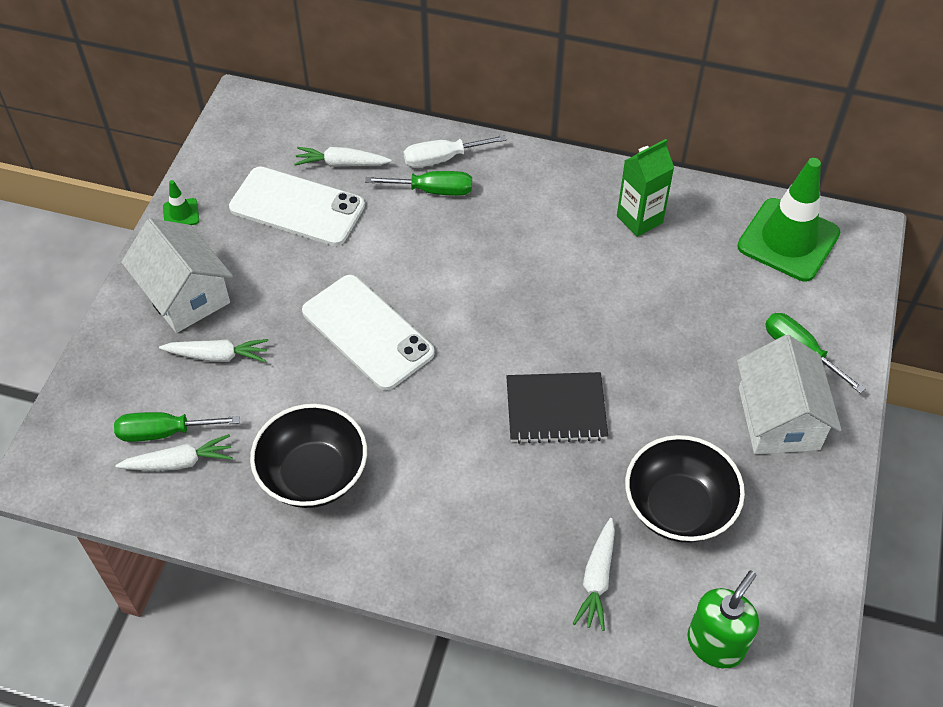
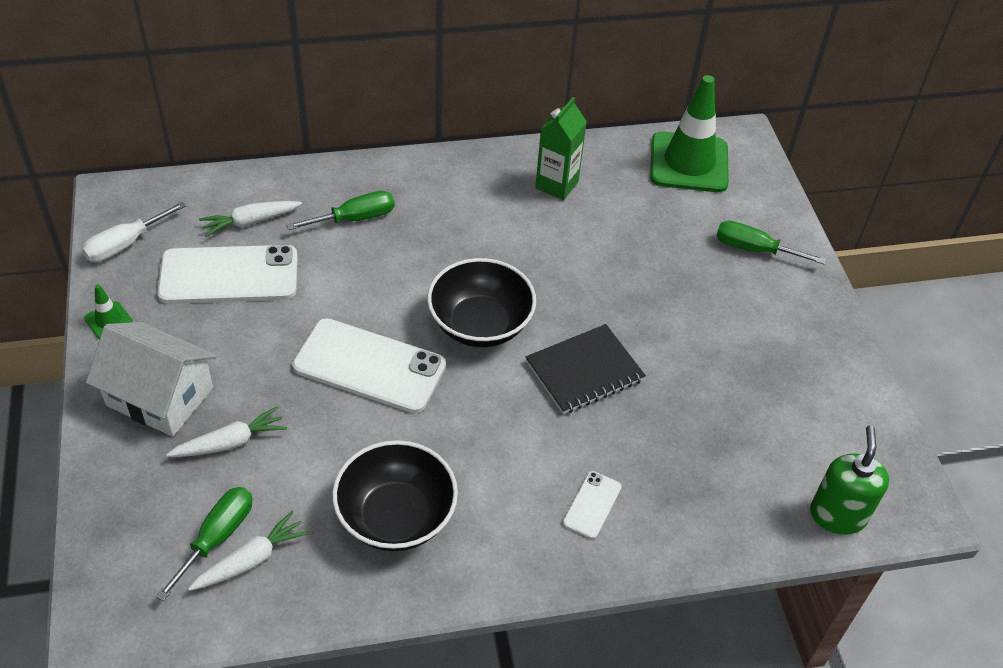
camera: 30 degrees left, 5 degrees down
(164, 432) = (217, 537): green screwdriver -> green screwdriver turned 150 degrees clockwise
(442, 159) = (346, 188): white screwdriver -> white screwdriver (125, 244)
(487, 535) = (592, 505): none -> white phone
(597, 578) = (709, 502): white carrot -> none
(678, 507) = (737, 414): black bowl -> black bowl (480, 324)
(778, 418) = (771, 309): white house -> none

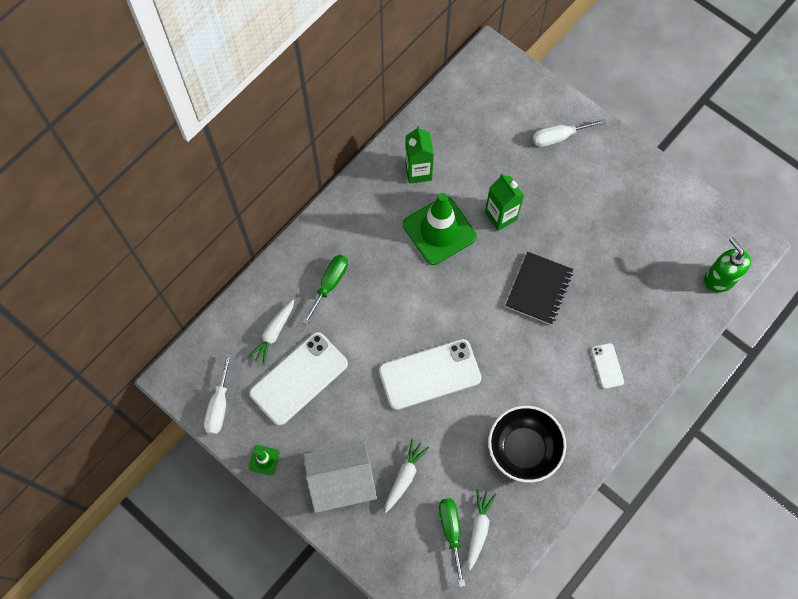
camera: 35 degrees left, 20 degrees up
(480, 324) = (462, 302): black bowl -> none
(610, 277) = (501, 216): none -> green carton
(689, 163) = (476, 98): green traffic cone -> green traffic cone (439, 230)
(754, 249) = (559, 137): green screwdriver -> white screwdriver

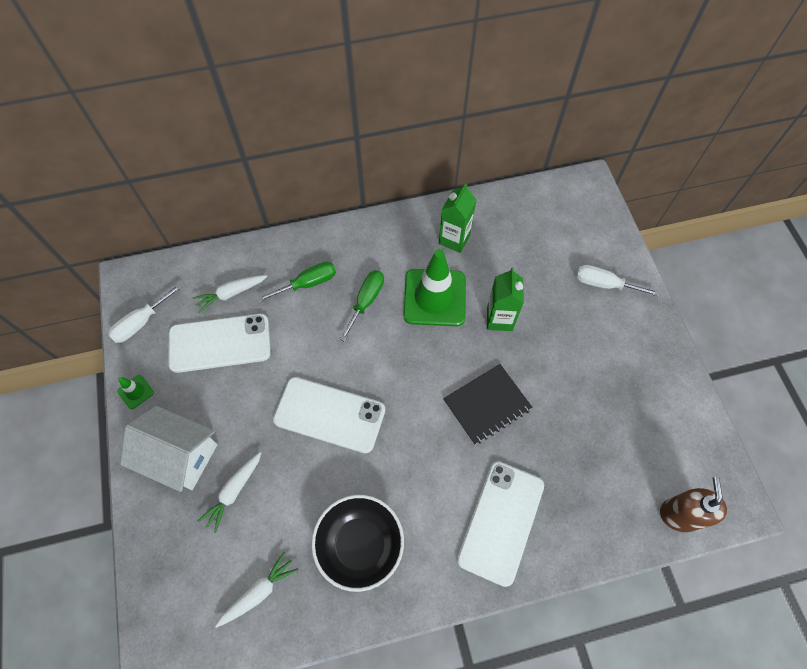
camera: 35 degrees right, 5 degrees down
(404, 477) = (234, 491): white carrot -> white carrot turned 150 degrees clockwise
(451, 531) = (232, 575): green screwdriver -> green screwdriver (366, 301)
(607, 366) = (501, 522): white phone -> white phone, size x2.15
(719, 279) = (679, 514): green soap dispenser -> brown soap dispenser

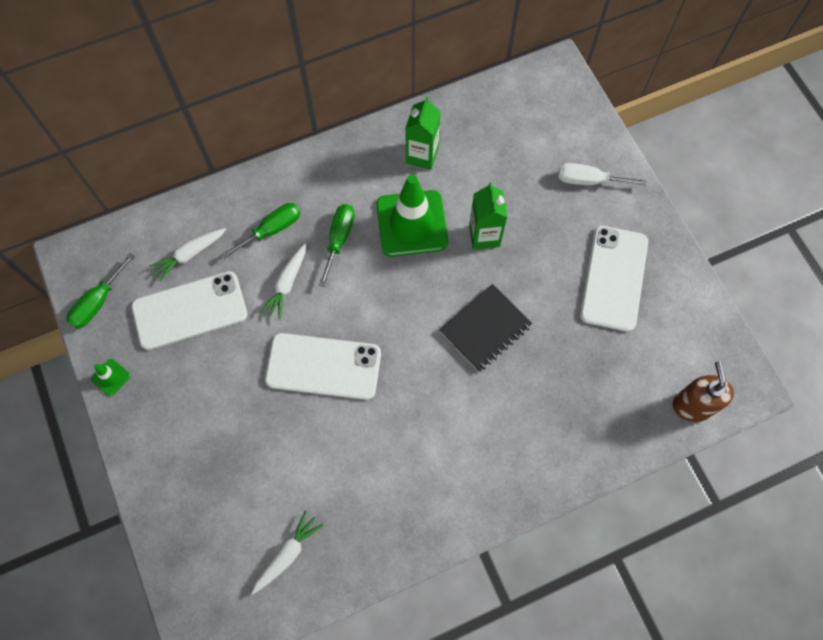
camera: 10 degrees left, 5 degrees up
(141, 322) = (98, 302): white screwdriver -> green screwdriver
(179, 455) = (174, 435): white house -> none
(234, 491) = (240, 461): white carrot -> white carrot (287, 283)
(360, 545) = (380, 491): black bowl -> none
(501, 522) = (517, 443): white phone -> white phone (614, 278)

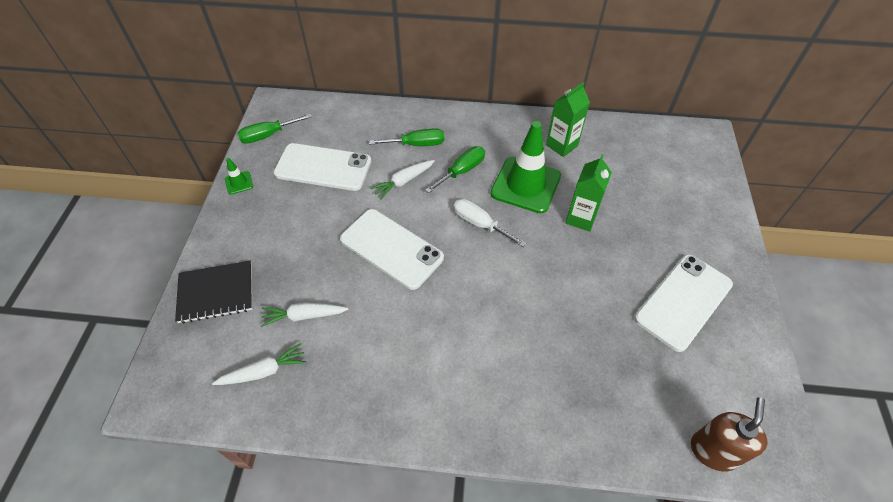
camera: 30 degrees right, 15 degrees down
(190, 254) = (349, 135): white carrot -> white carrot (304, 316)
(485, 329) = (541, 285): black notebook -> black notebook (216, 293)
(588, 180) = (697, 219): white screwdriver -> white screwdriver (480, 224)

